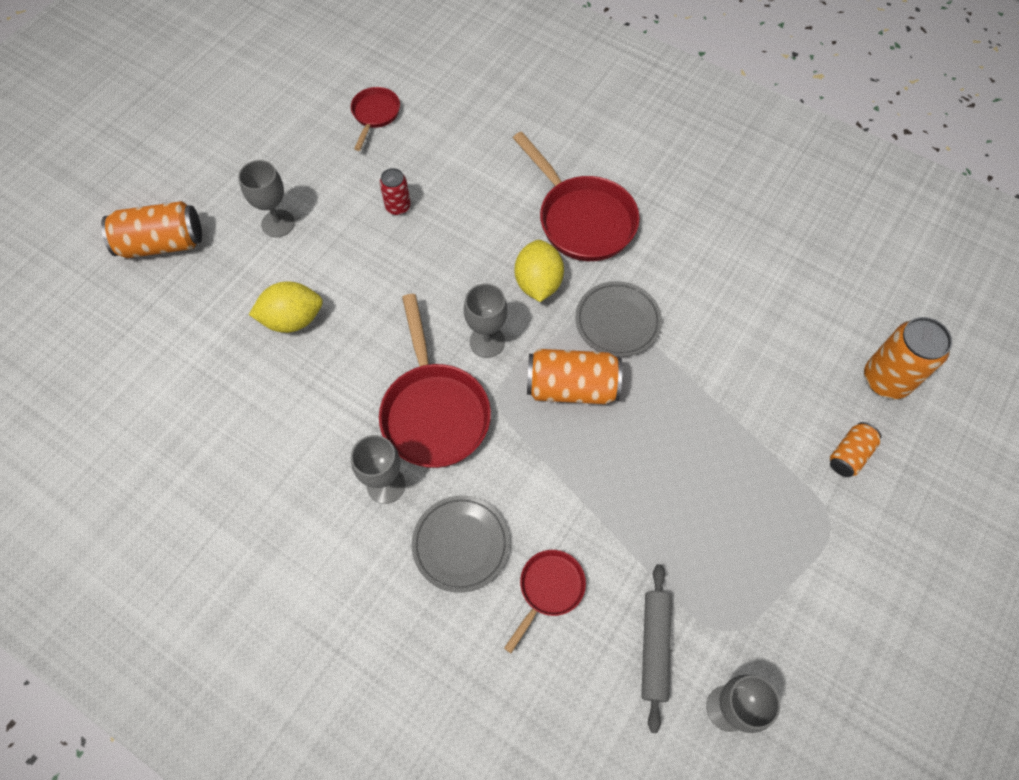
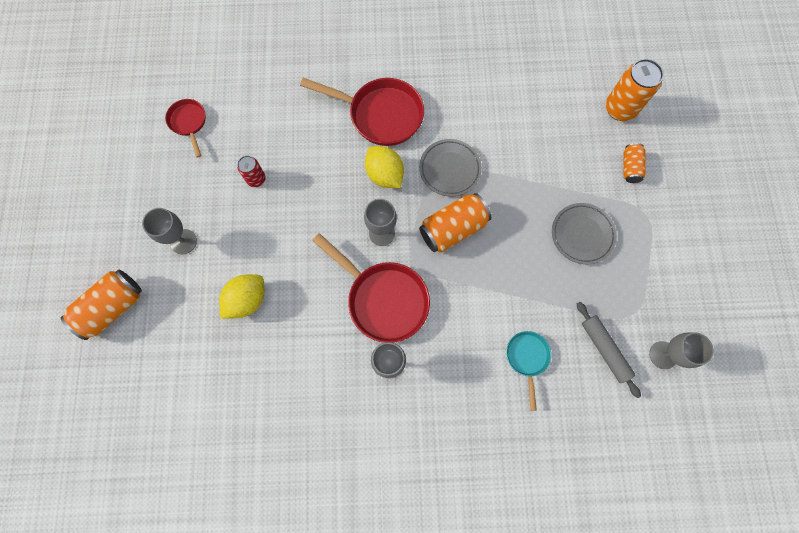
camera: 35 degrees left, 10 degrees up
(461, 544) = (459, 368): grey plate -> grey plate (582, 234)
(548, 589) = (527, 358): red pan -> turquoise pan

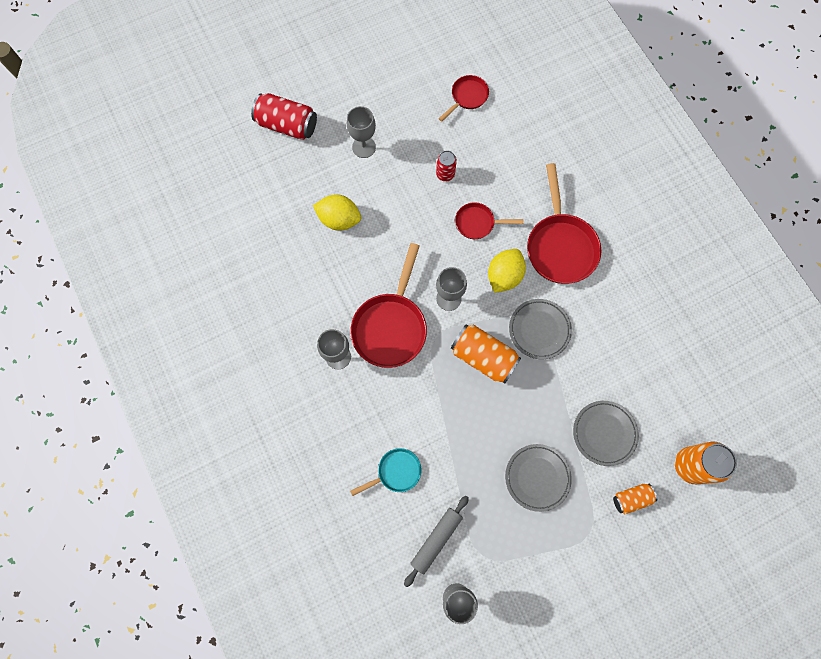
camera: 65 degrees right, 0 degrees up
(113, 307) = (287, 125): orange can -> red can
(321, 173) = (478, 223): none -> red pan
(566, 161) = (604, 433): none -> grey plate

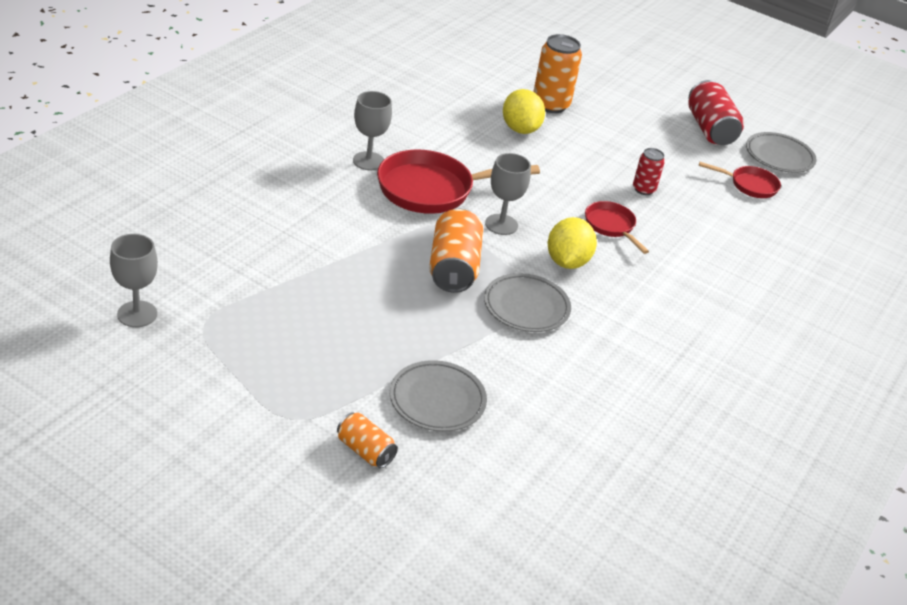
camera: 55 degrees right, 35 degrees down
(287, 125) = (587, 76): red can -> red can (710, 129)
(364, 147) = (615, 127): grey goblet -> none
(396, 472) = (264, 231): turquoise pan -> none
(436, 540) = (201, 281): grey rolling pin -> none
(504, 276) = (567, 262): yellow lemon -> yellow lemon turned 75 degrees counterclockwise
(537, 477) = (334, 350): grey plate -> grey plate (779, 156)
(560, 246) = (648, 300): red pan -> none
(690, 465) = (456, 506): orange can -> orange can (550, 105)

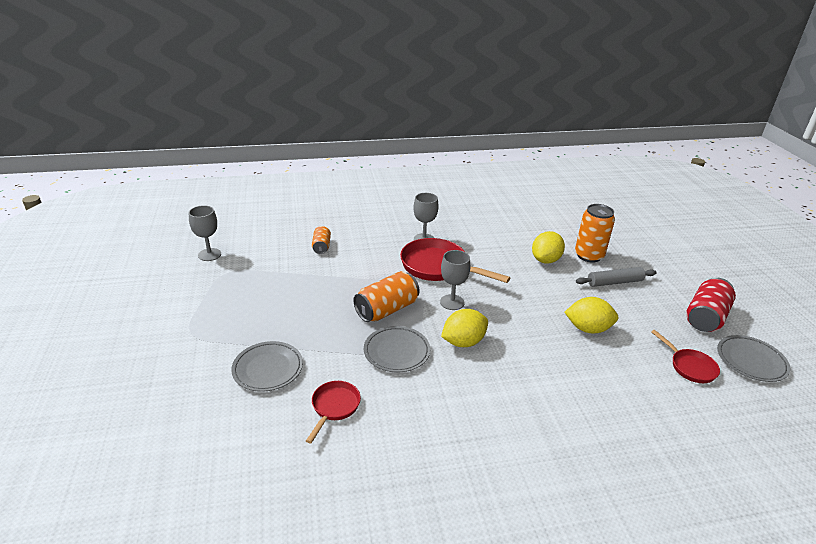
camera: 50 degrees right, 5 degrees down
(365, 450) = (194, 370): orange can -> orange can (321, 246)
(606, 126) = (614, 282): none -> grey rolling pin
(611, 226) = (527, 338): red pan -> red pan (334, 407)
(643, 189) = (588, 329): red can -> yellow lemon

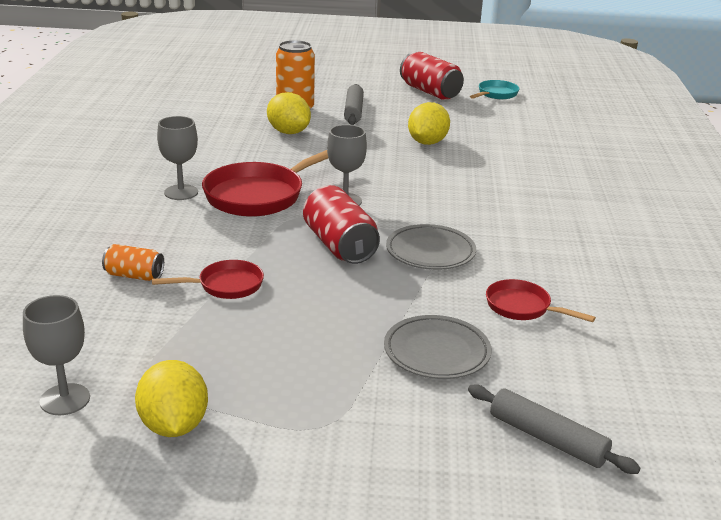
camera: 75 degrees left, 5 degrees down
(179, 429) = (547, 438): none -> grey rolling pin
(387, 310) = (339, 245): orange can -> red can
(463, 342) = (426, 209): yellow lemon -> yellow lemon (174, 425)
(690, 367) = (497, 117): red pan -> red pan (225, 285)
(751, 361) = (496, 94): grey plate -> turquoise pan

